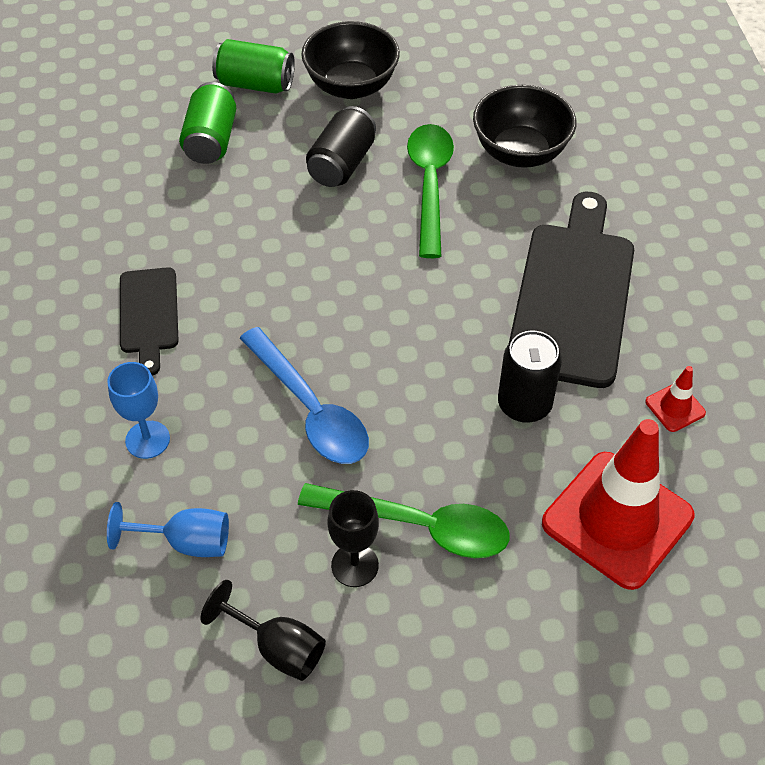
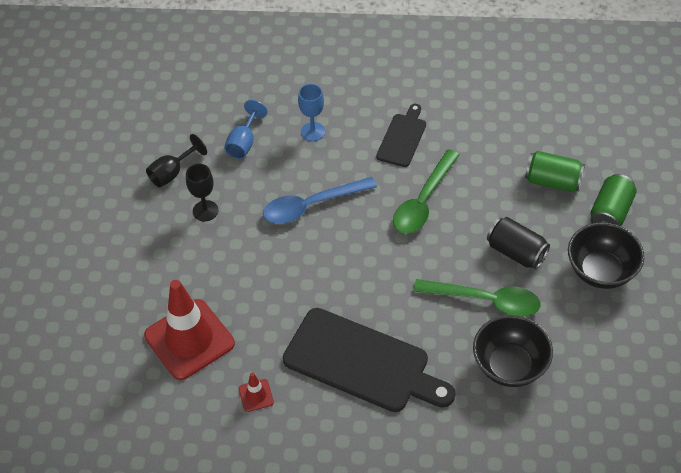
camera: 105 degrees right, 0 degrees up
(148, 315) = (402, 138): black cutting board -> black cutting board turned 105 degrees clockwise
(419, 526) = (218, 243): green spoon -> green spoon (423, 201)
(524, 404) = (283, 313): black can -> none

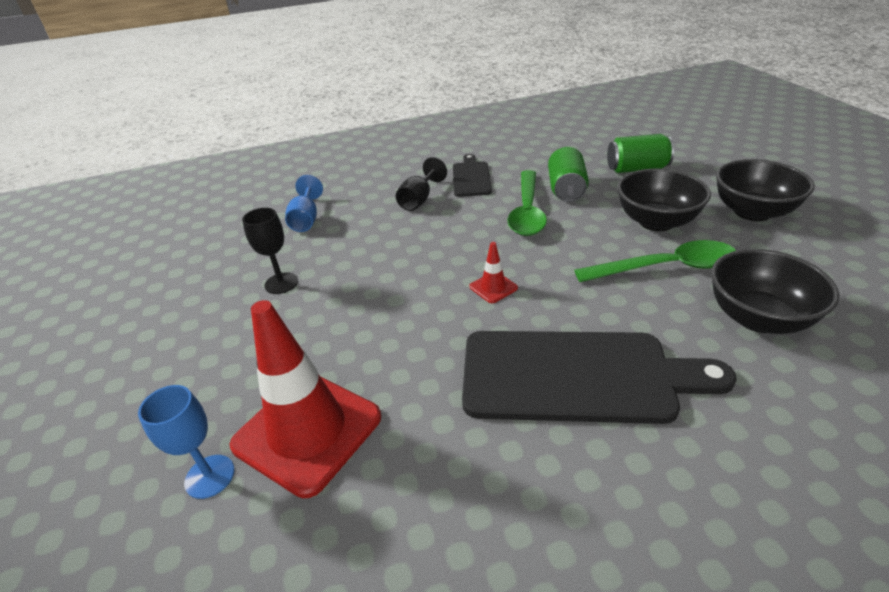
camera: 20 degrees left, 15 degrees down
(172, 173) = (228, 262): black goblet -> black goblet (419, 200)
(256, 395) = (449, 476): red traffic cone -> red traffic cone (493, 287)
(311, 206) = (408, 246): blue spoon -> none
(313, 131) = (377, 195): blue goblet -> blue goblet (210, 476)
(516, 252) = (656, 222): black can -> black bowl
(610, 213) = (710, 174): green can -> green can (566, 189)

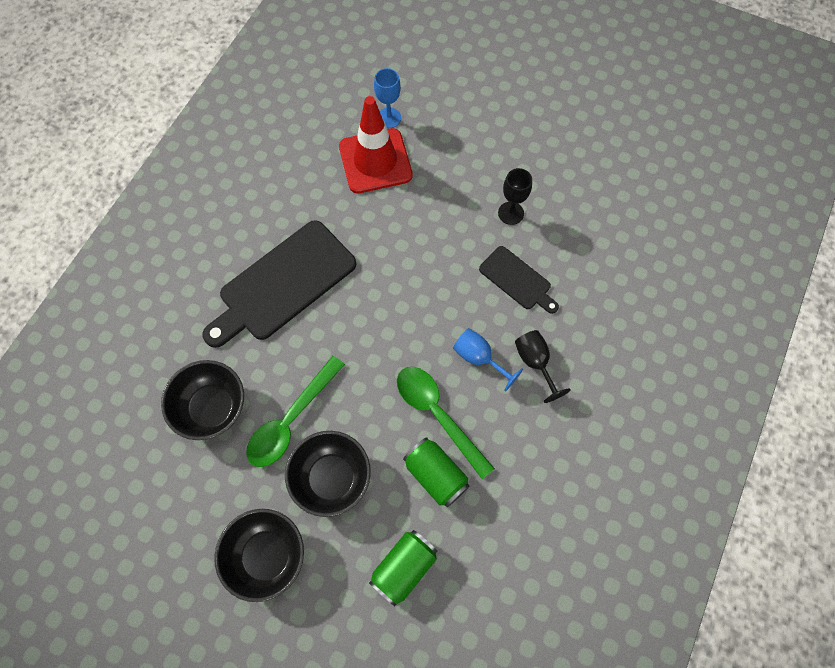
camera: 130 degrees right, 30 degrees up
(306, 219) = (584, 272): blue goblet -> blue goblet (479, 358)
(471, 177) = (532, 430): black cutting board -> black cutting board (517, 280)
(493, 287) = (382, 312): red traffic cone -> none

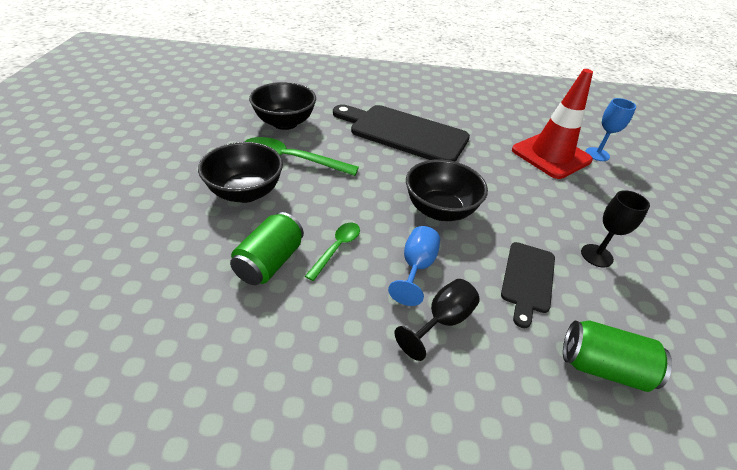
camera: 65 degrees right, 25 degrees down
(267, 556) = (167, 172): black bowl -> black bowl (440, 210)
(404, 567) = (163, 260): green can -> green can (603, 367)
(437, 414) = (337, 248): green spoon -> green spoon, size x0.57

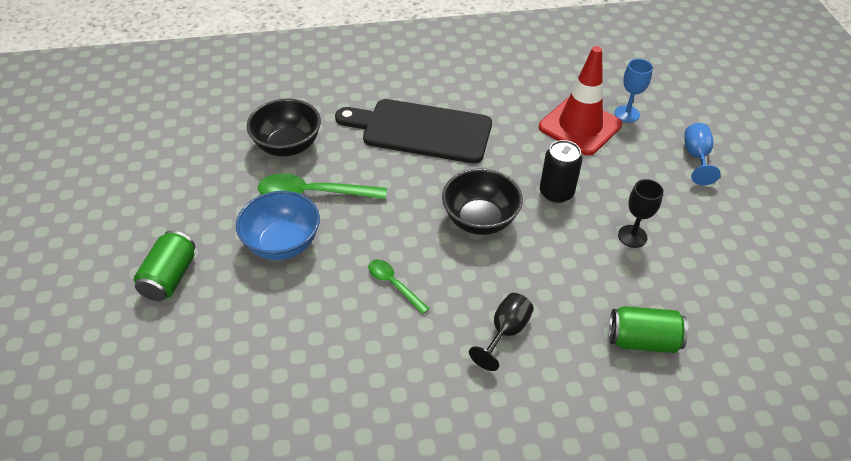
camera: 10 degrees left, 5 degrees up
(246, 192) = (282, 244): black bowl -> blue bowl
(270, 262) = (337, 313): green can -> green can (170, 277)
(337, 248) = (393, 284): green spoon -> green spoon turned 60 degrees counterclockwise
(416, 267) = (471, 286): blue goblet -> blue goblet (696, 157)
(520, 202) = (556, 193): none -> black can
(527, 279) = (573, 275): black cutting board -> none

